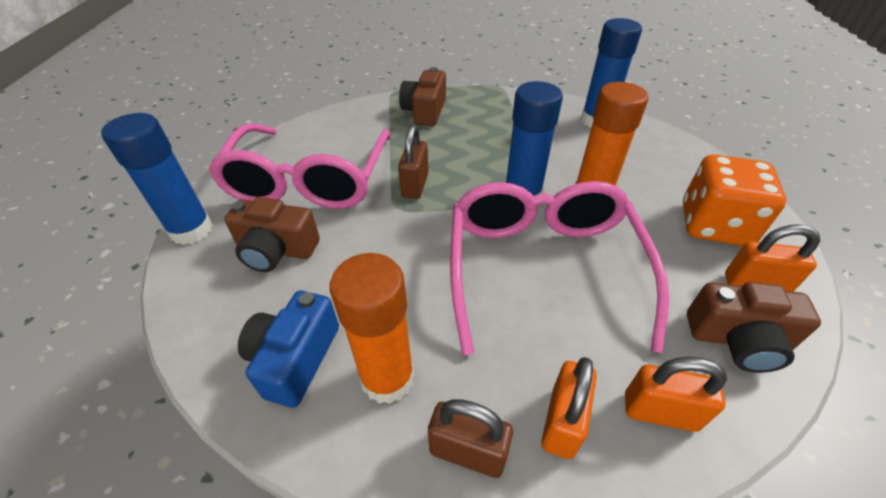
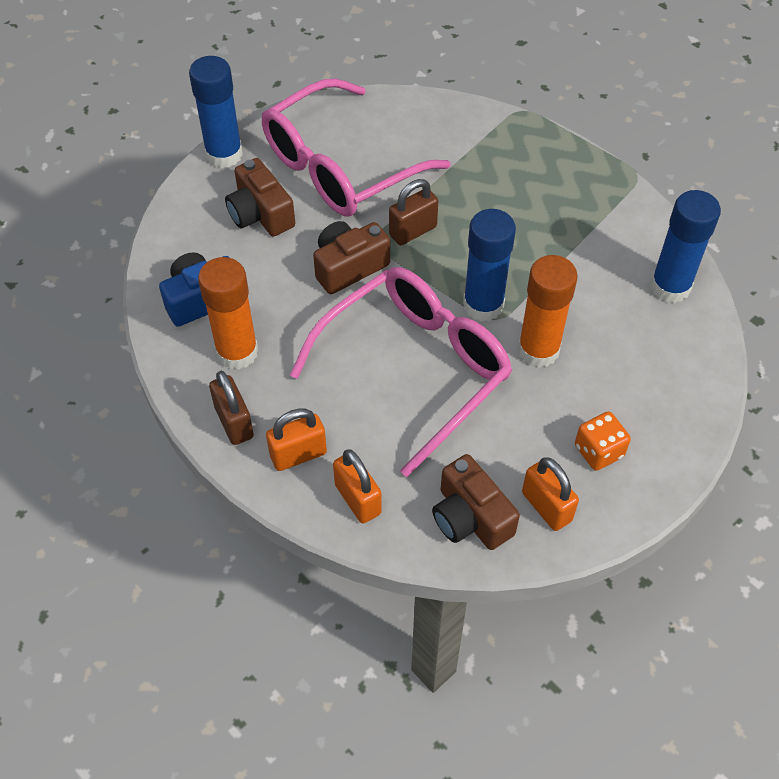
camera: 45 degrees right, 10 degrees up
(425, 111) = (519, 157): brown camera -> brown camera (349, 267)
(714, 225) = (598, 451): orange dice -> orange dice, size x0.57

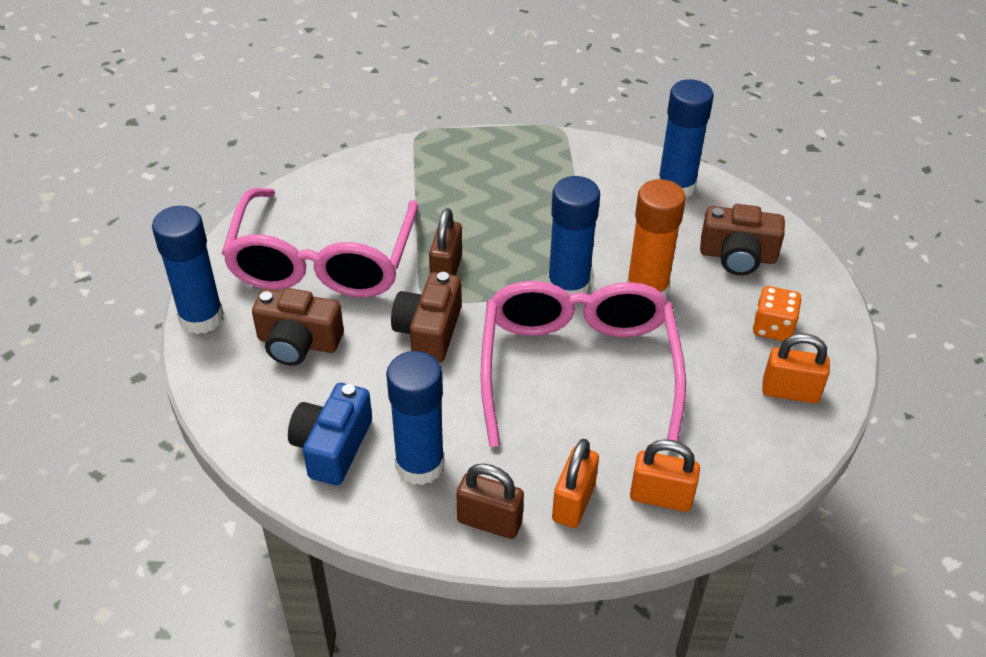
camera: 45 degrees left, 10 degrees down
(237, 352) = (420, 465): orange glue stick -> blue glue stick
(470, 517) = (753, 441): brown camera -> brown camera (737, 256)

